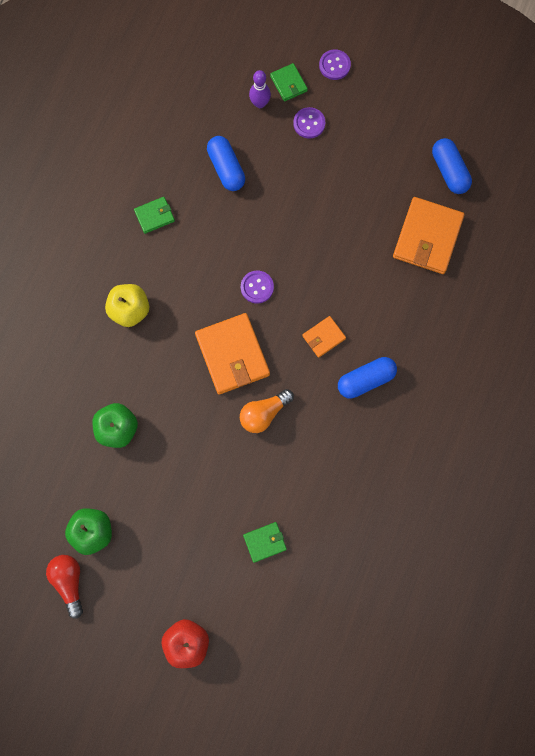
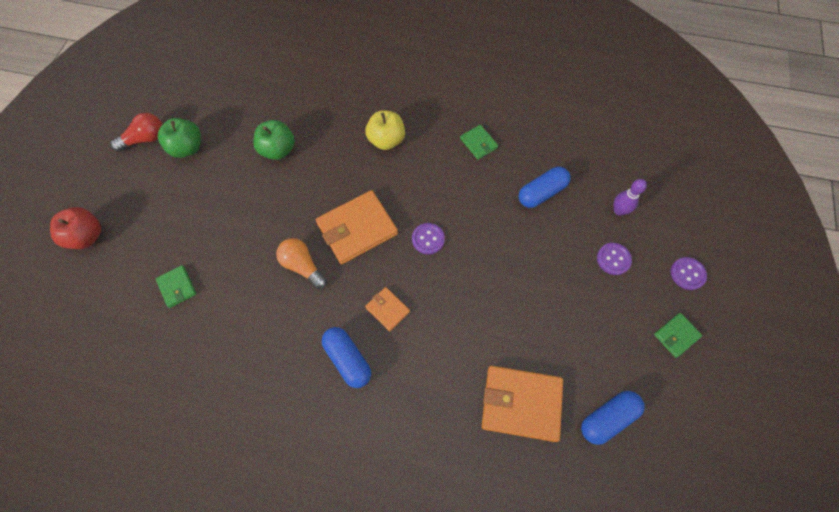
camera: 80 degrees right, 10 degrees down
(288, 83) = (649, 233): green wallet -> green wallet (676, 335)

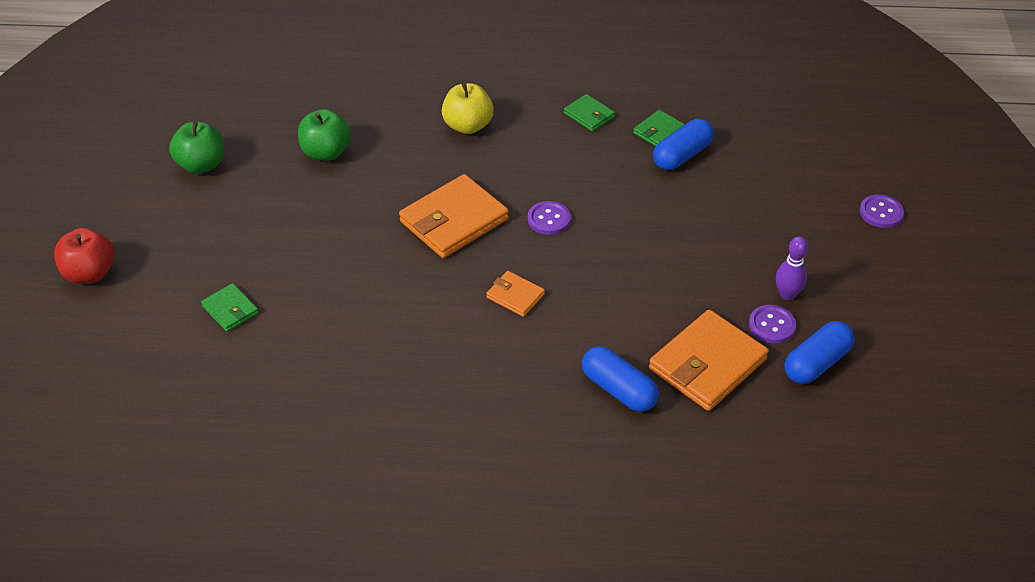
camera: 10 degrees left, 20 degrees down
(145, 139) = (140, 162): red light bulb -> none
(302, 266) = (392, 267): orange light bulb -> none
(348, 359) = (477, 352): blue capsule -> blue capsule (618, 389)
(521, 403) = (707, 364): orange wallet -> orange wallet turned 45 degrees counterclockwise
(613, 259) = (787, 210): purple button -> purple button (771, 325)
(618, 210) = (782, 161): purple bowling pin -> purple bowling pin (787, 294)
(676, 335) = (881, 273): green wallet -> green wallet (658, 131)

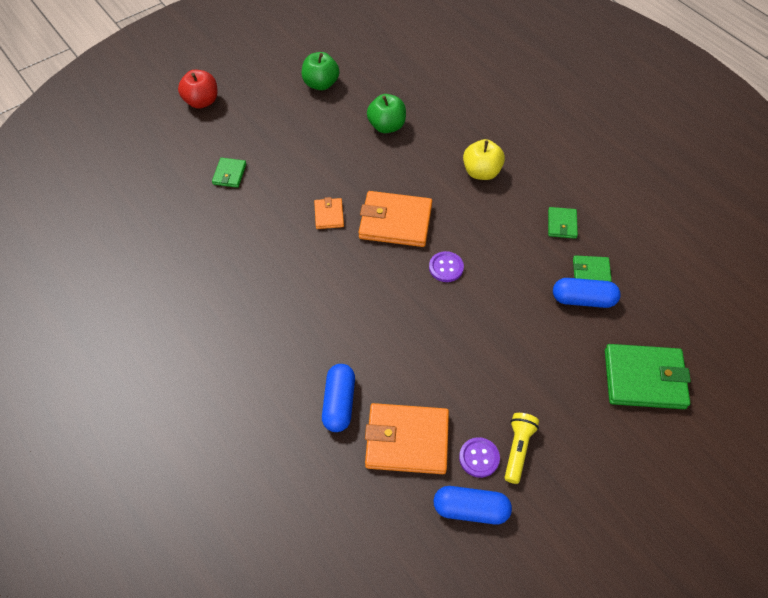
camera: 50 degrees right, 10 degrees up
(515, 296) = (365, 295): orange wallet -> orange wallet (329, 215)
(787, 294) = (517, 449): purple bowling pin -> yellow flashlight
(796, 172) = (644, 379): none -> green wallet
(881, 212) = (664, 460): purple button -> none

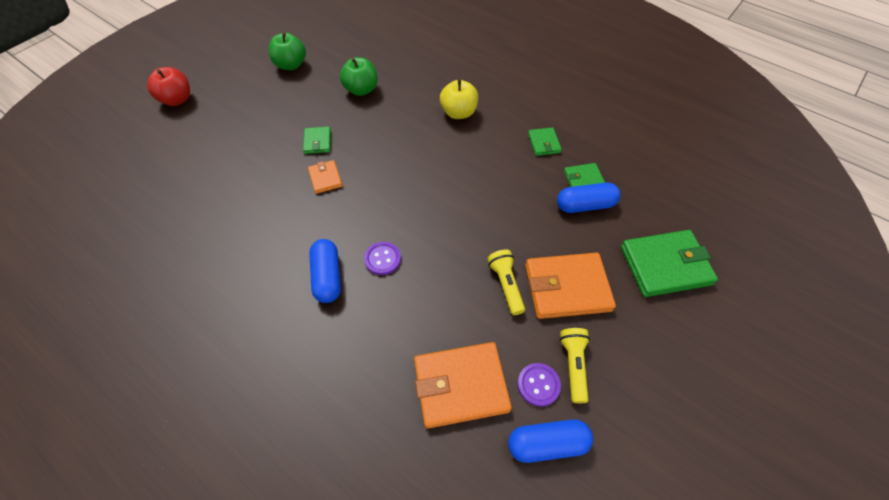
camera: 15 degrees left, 0 degrees up
(229, 174) = (217, 160): green wallet -> green wallet (317, 142)
(339, 403) = (380, 363): blue capsule -> blue capsule (327, 277)
(395, 222) = (391, 171): orange wallet -> orange wallet (567, 287)
(446, 267) = (451, 203): purple button -> purple button (382, 259)
(476, 360) = (506, 285): none -> yellow flashlight

